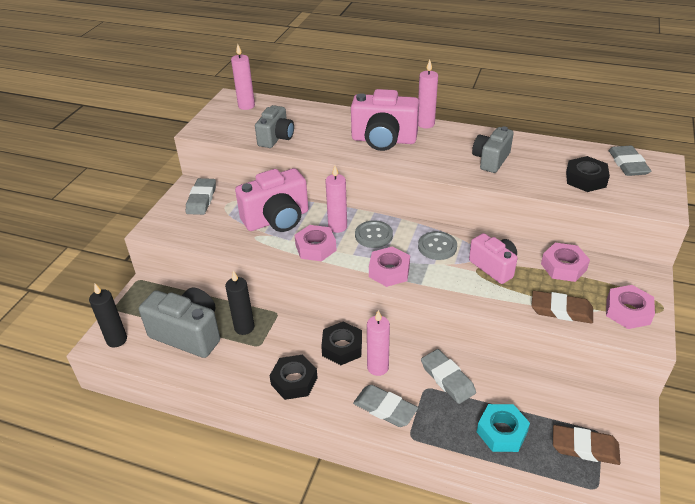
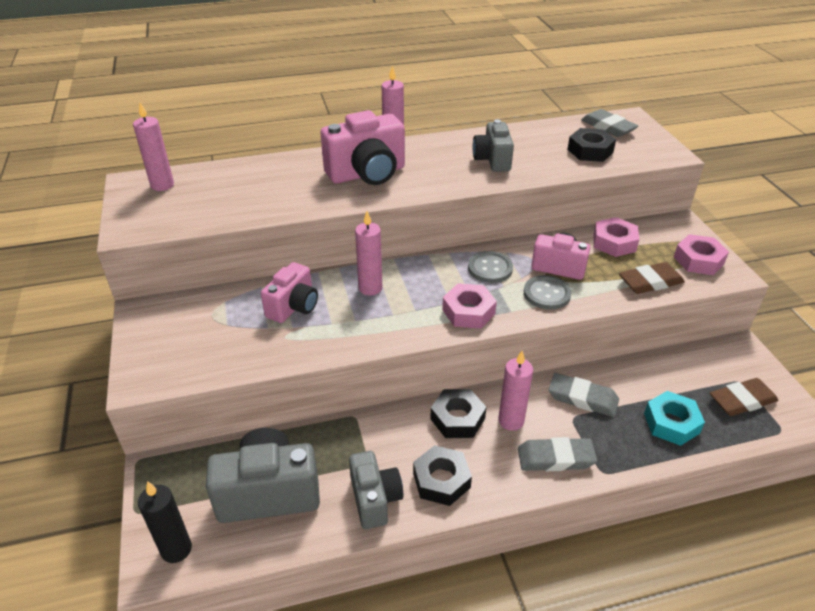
camera: 35 degrees left, 0 degrees up
(201, 199) = (173, 320): grey eraser -> none
(244, 327) = (331, 451): black candle -> none
(276, 138) = (240, 210): grey camera -> grey camera (375, 499)
(277, 219) = (293, 307): pink camera -> pink camera, size x0.64
(315, 247) = (368, 319): pink nut -> none
(373, 235) = (417, 282): grey button -> grey button (546, 294)

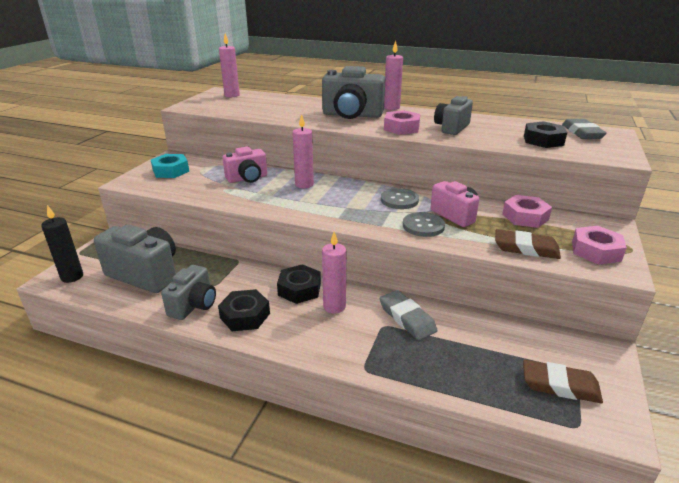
camera: 35 degrees right, 10 degrees down
(367, 174) = (352, 115): pink camera -> grey camera
(468, 312) = (350, 215): pink nut -> pink nut (401, 128)
(555, 458) = (338, 342): grey eraser -> none
(671, 423) = (466, 367): turquoise nut -> turquoise nut (171, 171)

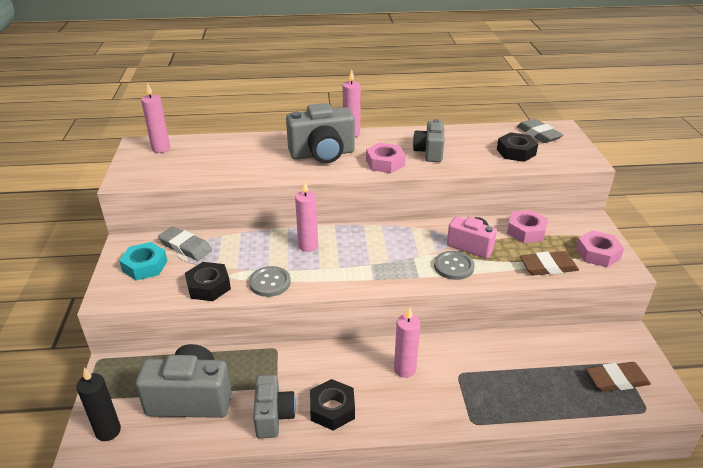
camera: 25 degrees left, 5 degrees up
(247, 178) = (242, 254): pink camera -> none
(299, 289) = (360, 361): black nut -> black nut (208, 286)
(399, 200) = (411, 241): grey button -> grey button (270, 282)
(407, 318) = (472, 359): grey eraser -> grey eraser (185, 247)

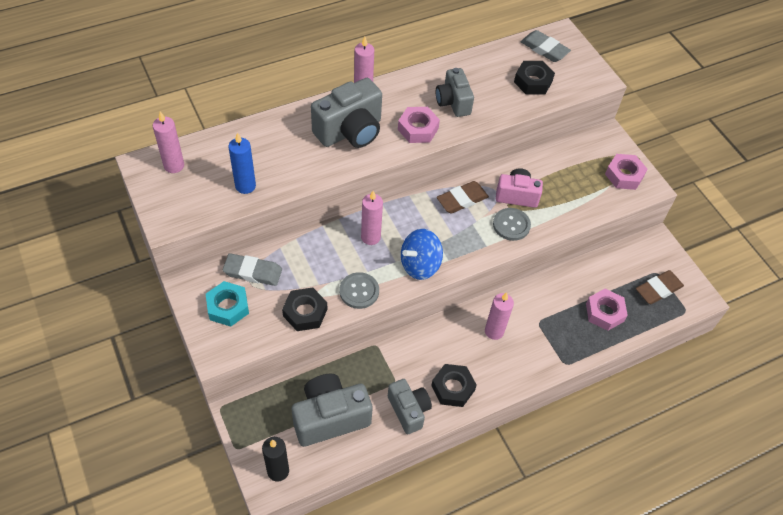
camera: 25 degrees left, 20 degrees up
(206, 170) = (245, 186): none -> blue candle
(342, 276) = (420, 265): none -> blue spinning top
(526, 231) = (557, 164): pink nut -> pink nut (604, 312)
(548, 267) = (589, 202): brown eraser -> brown eraser (462, 199)

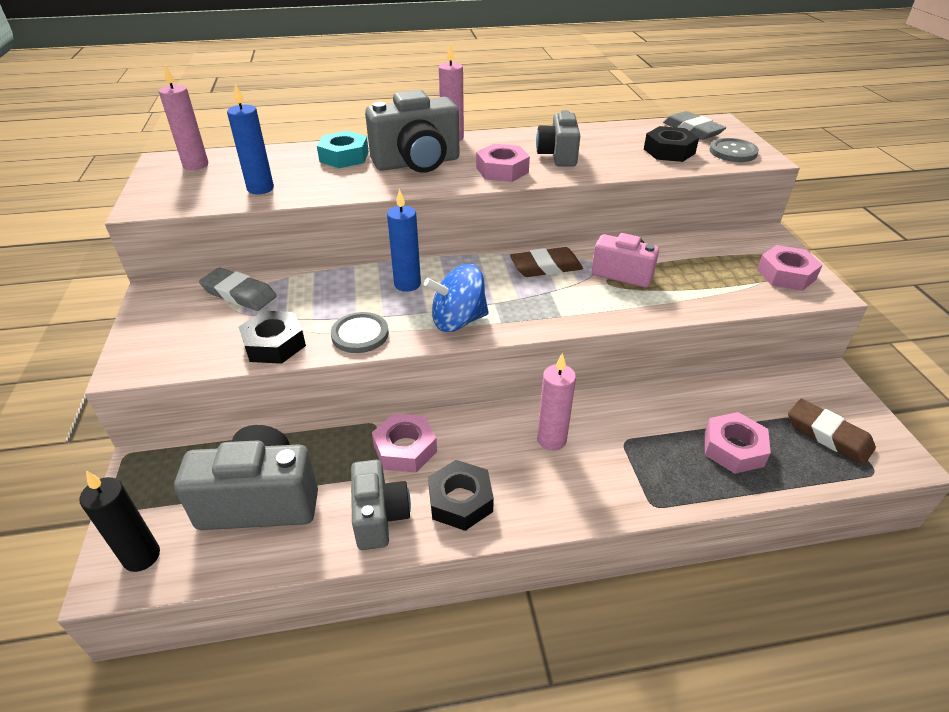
camera: 20 degrees right, 15 degrees down
(228, 307) = (182, 322): turquoise nut -> turquoise nut (344, 157)
(370, 237) = (407, 284): pink candle -> blue candle
(404, 359) = (405, 449): none -> pink nut
(511, 225) = (605, 300): grey button -> grey button (733, 152)
(658, 289) = (828, 435): brown eraser -> brown eraser turned 60 degrees clockwise

